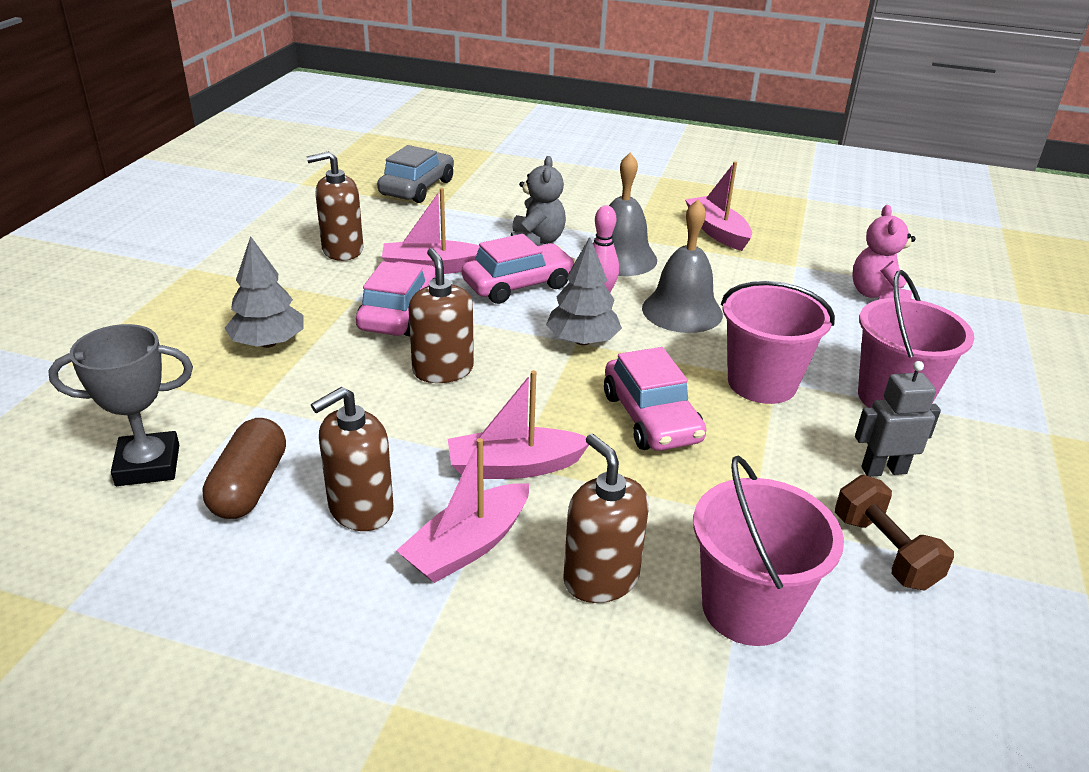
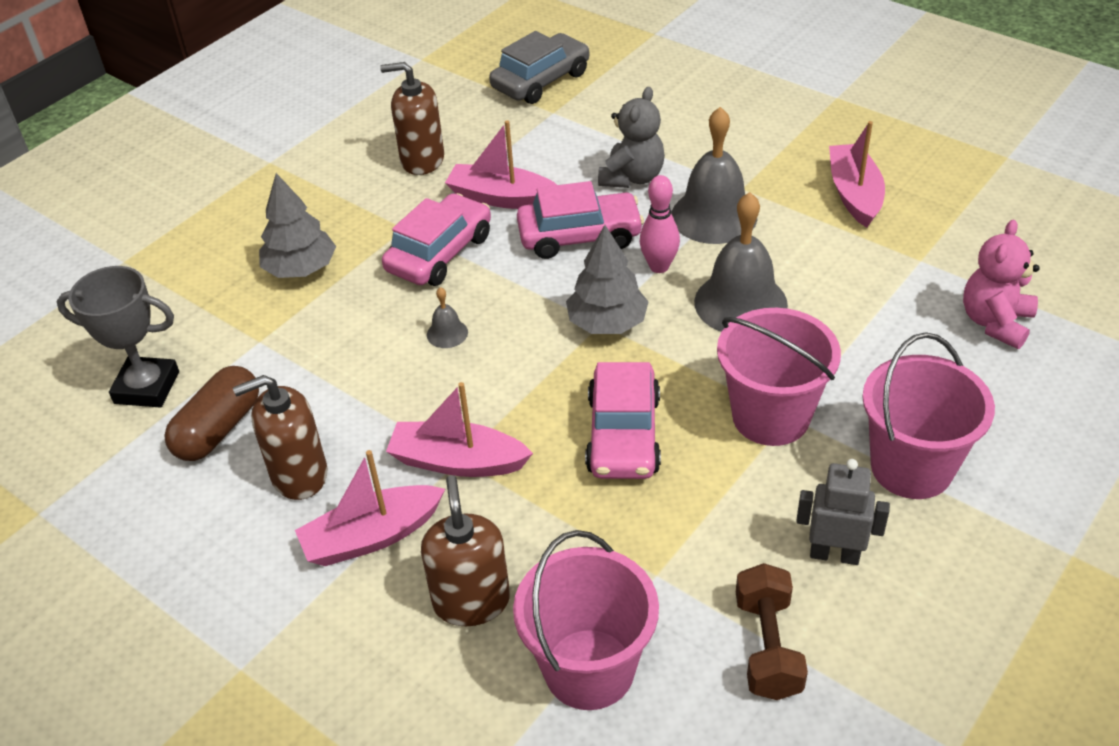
camera: 25 degrees right, 10 degrees up
(443, 370) = (447, 333): brown soap dispenser -> grey bell

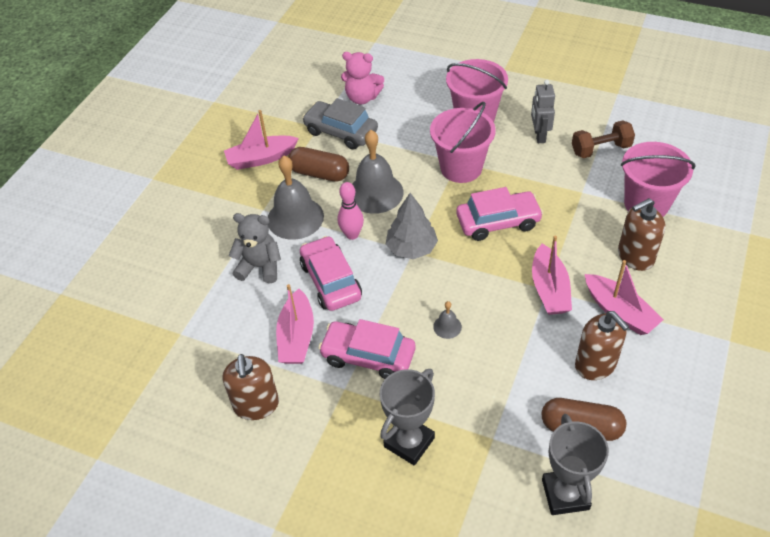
camera: 105 degrees left, 5 degrees up
(301, 269) = (409, 442): grey tree -> grey trophy
(541, 81) = (134, 353): grey car -> grey car (341, 132)
(803, 249) = (319, 173): none -> brown capsule

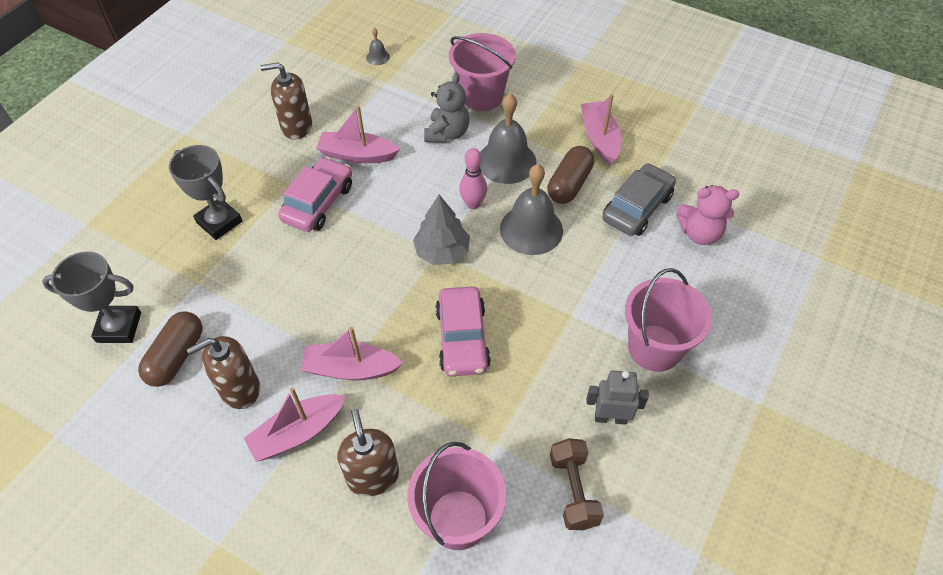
camera: 95 degrees right, 5 degrees up
(331, 281) = (415, 183): pink car -> none
(362, 98) = (699, 233): pink teddy bear -> pink teddy bear turned 105 degrees counterclockwise
(447, 326) = (331, 267): grey bell -> grey bell (378, 57)
(461, 168) = (559, 316): pink bucket -> pink bucket (481, 96)

